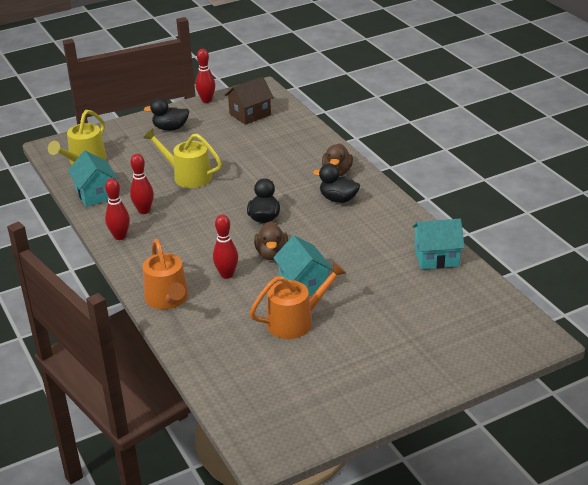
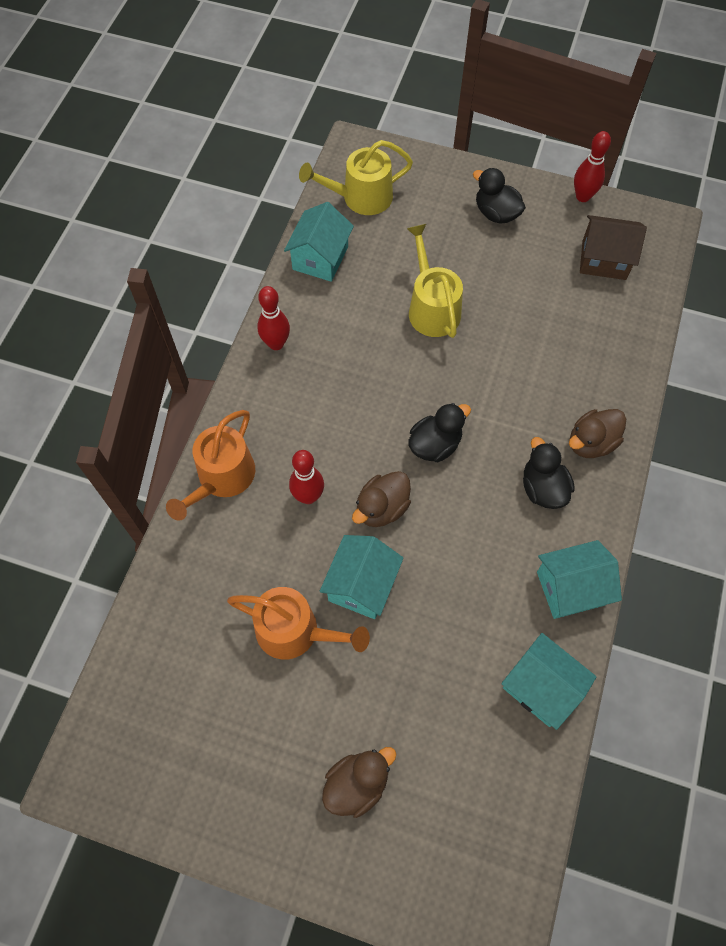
camera: 45 degrees right, 30 degrees up
(144, 211) = (336, 325): red bowling pin -> none
(400, 220) = (571, 588): none -> turquoise house
(407, 345) = (357, 784): none -> brown duck

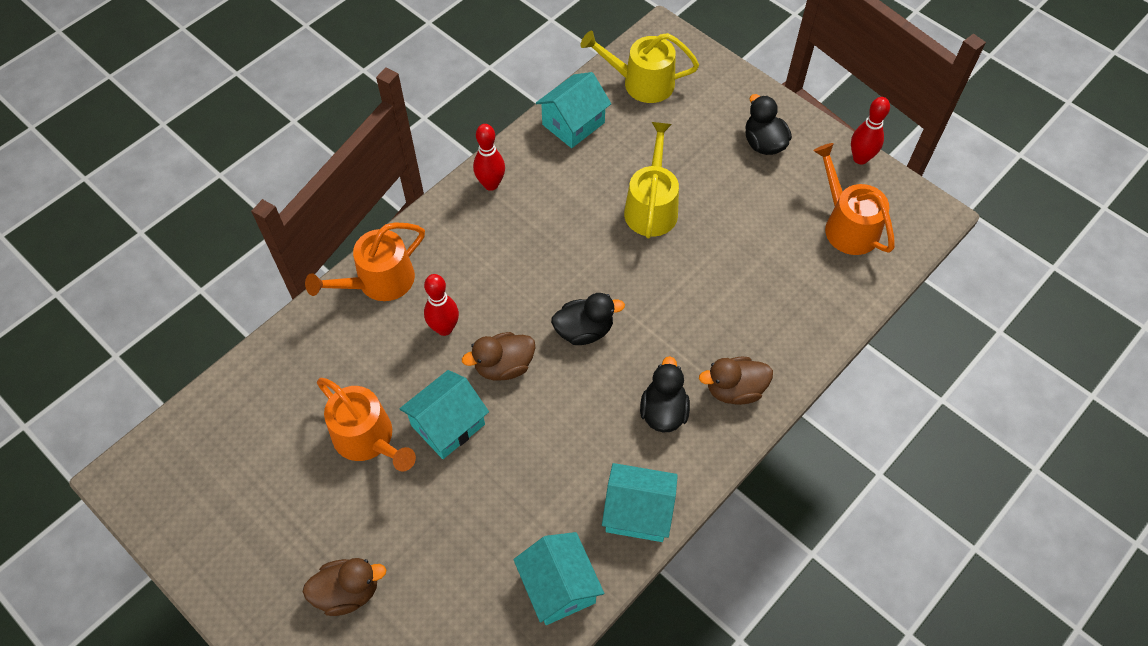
camera: 25 degrees right, 5 degrees down
(604, 260) = (847, 225): brown house -> orange watering can

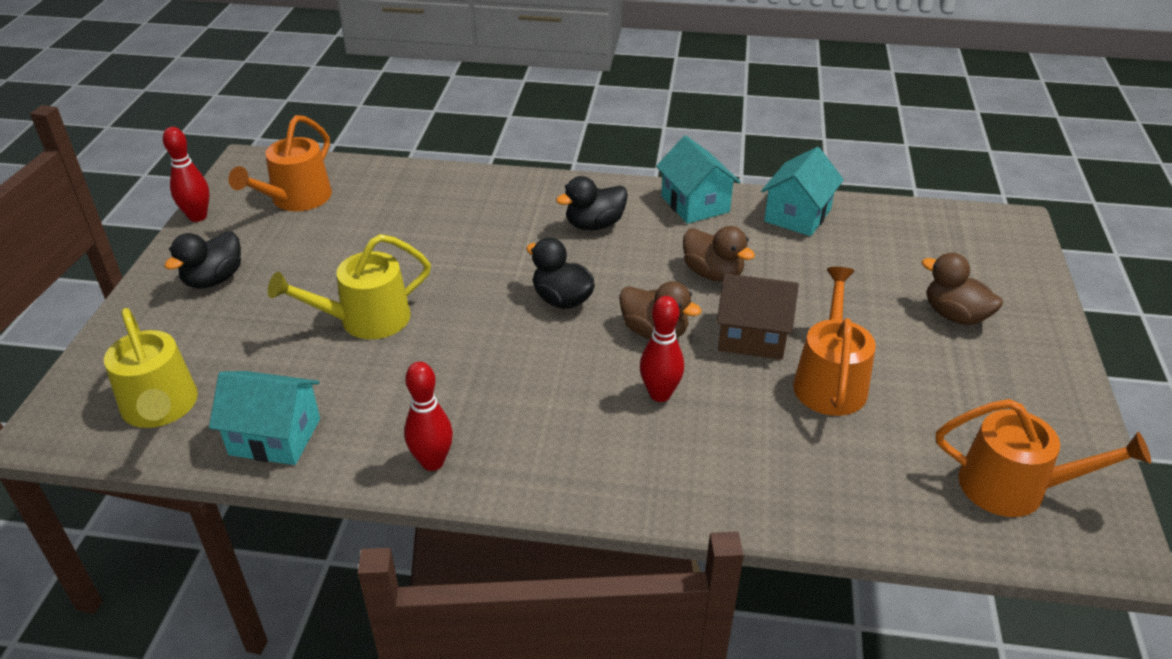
camera: 125 degrees left, 20 degrees down
(379, 281) = (660, 482): orange watering can -> orange watering can (1014, 487)
(448, 425) = (752, 336): turquoise house -> brown house
(734, 389) = (534, 199): brown duck -> brown duck (713, 273)

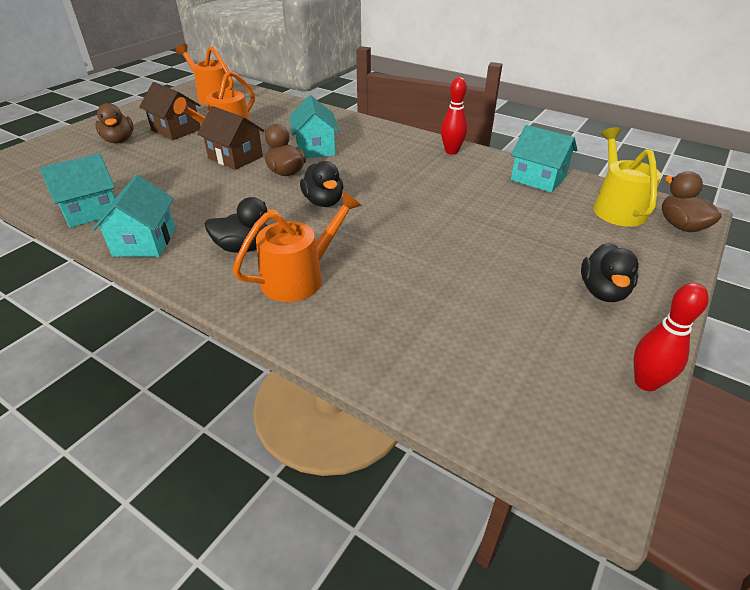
camera: 155 degrees left, 0 degrees up
(214, 279) = (603, 291): black duck -> black duck turned 135 degrees clockwise
(296, 199) = (522, 372): orange watering can -> orange watering can (299, 277)
(365, 320) = (470, 224): yellow watering can -> none
(660, 394) = (315, 148): red bowling pin -> turquoise house
(713, 273) = (208, 191): brown duck -> brown duck (681, 226)
(918, 364) = (176, 130): none -> brown house

